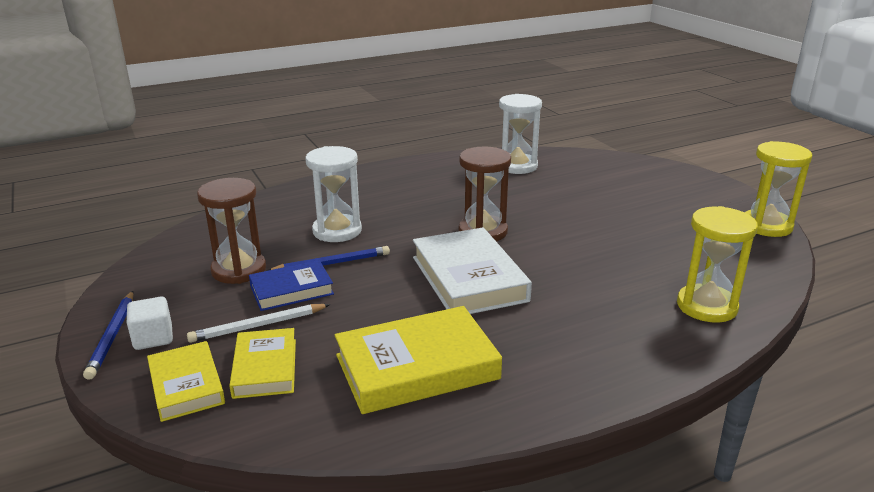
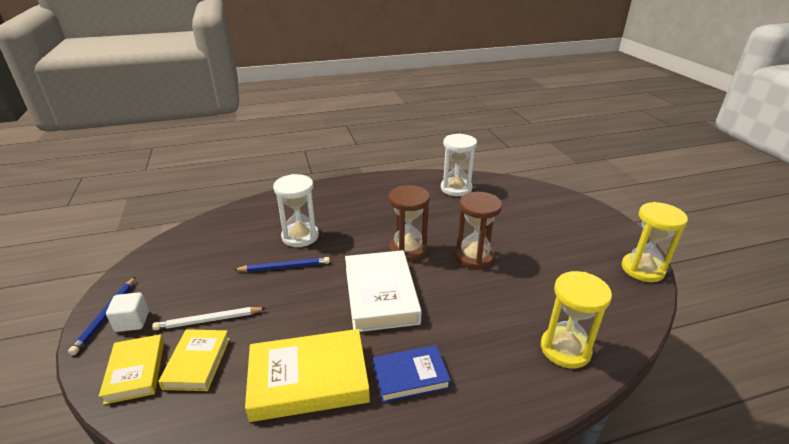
camera: 10 degrees right, 5 degrees up
(239, 270) = (217, 265): brown hourglass -> brown hourglass (474, 257)
(291, 290) = (246, 289): blue book -> blue book (410, 376)

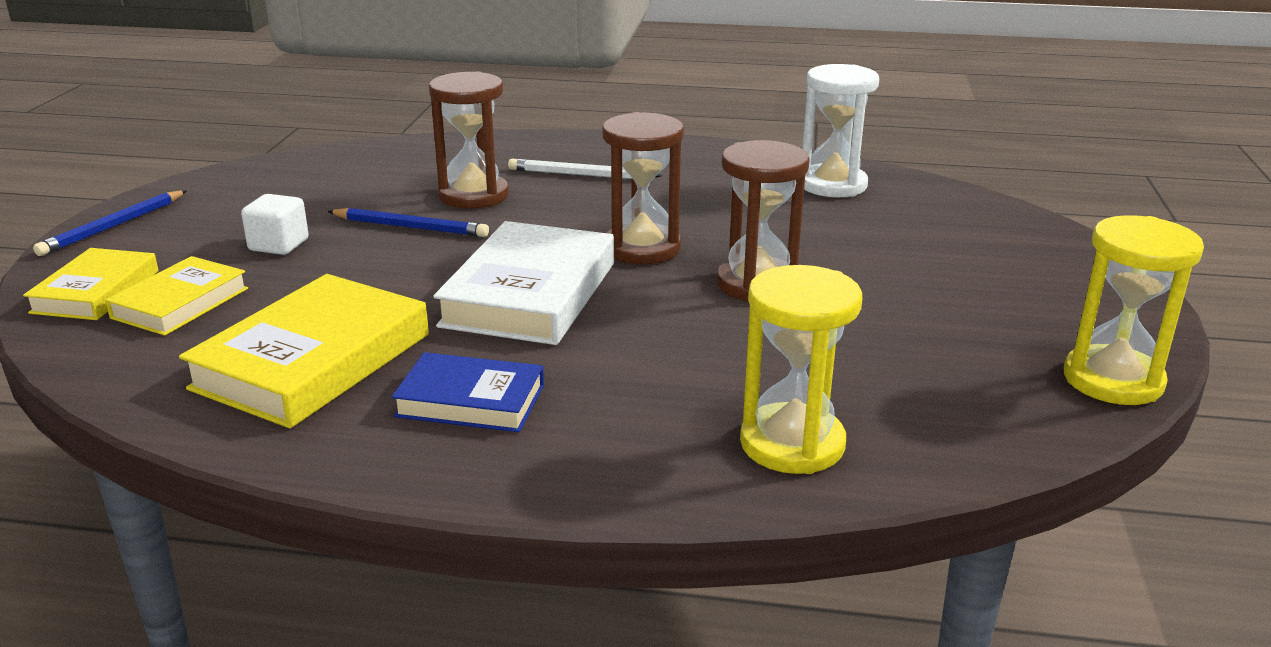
camera: 25 degrees right, 5 degrees down
(132, 322) = (140, 240): white cube -> white cube (279, 245)
(209, 320) = (240, 262): white pencil -> white pencil (580, 175)
(300, 236) = (473, 195): white hourglass -> brown hourglass
(308, 379) = (313, 361): yellow book -> yellow book turned 75 degrees counterclockwise

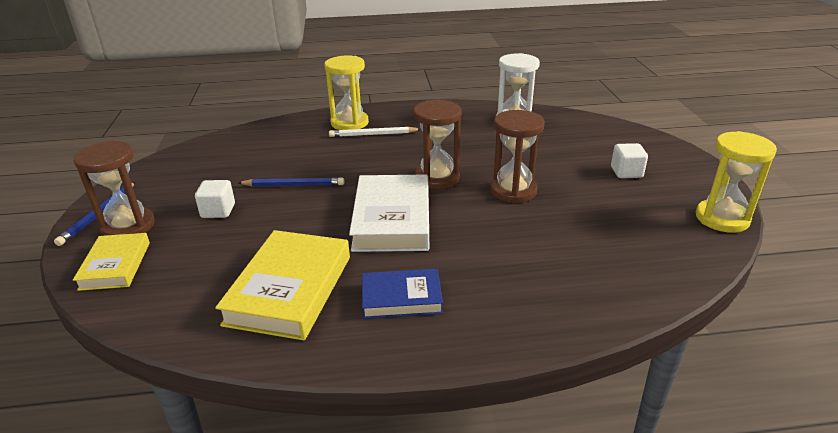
camera: 15 degrees left, 5 degrees up
(180, 303) = (178, 264): yellow book -> none
(473, 195) = (319, 157): brown hourglass -> brown hourglass (128, 226)
(792, 444) = (593, 290): yellow hourglass -> yellow hourglass (349, 123)
(982, 285) = (626, 172): none -> white cube

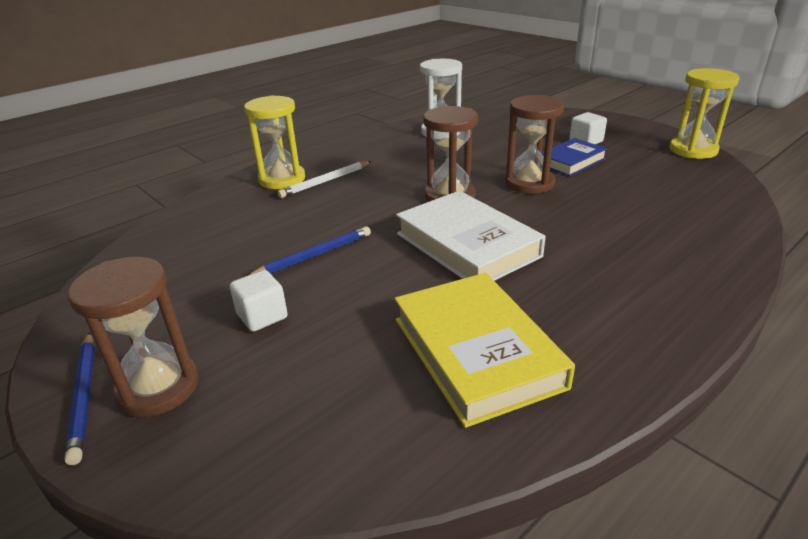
camera: 35 degrees left, 0 degrees up
(115, 265) = (214, 441): yellow book -> none
(401, 298) = (588, 305): blue book -> blue book (571, 161)

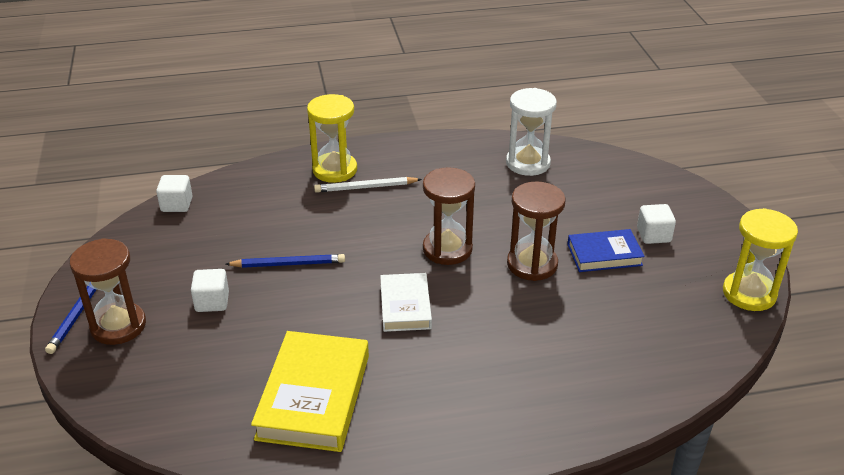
camera: 30 degrees right, 5 degrees up
(134, 252) = (177, 204): none -> white cube
(467, 245) = (405, 306): white book -> white book, size x0.60

